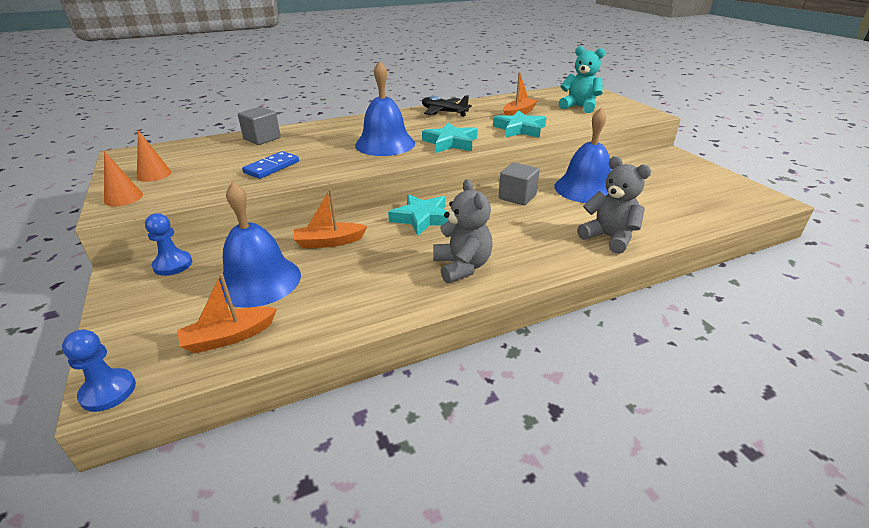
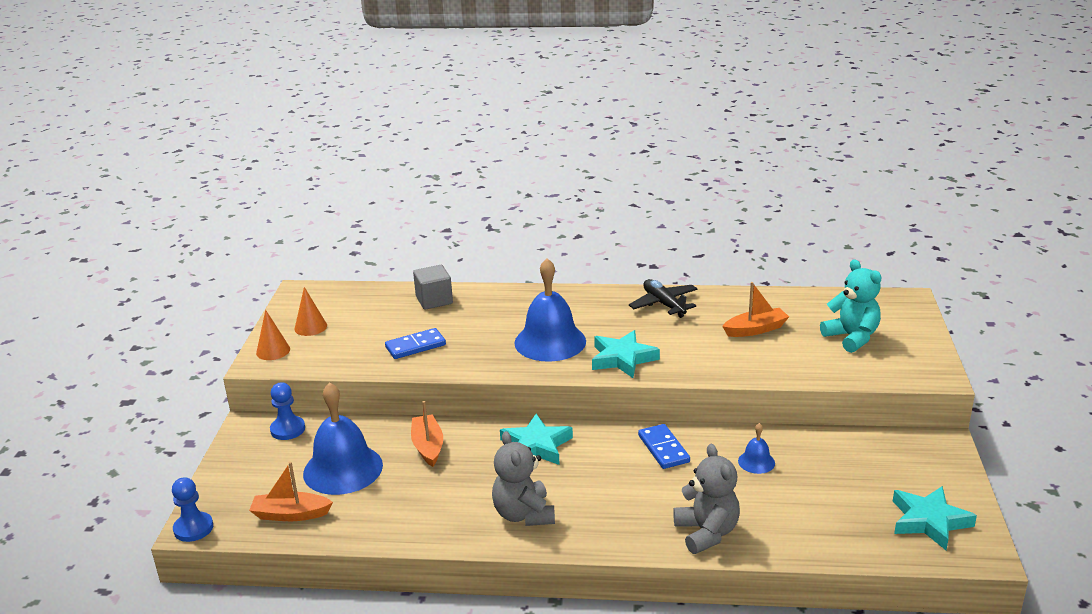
camera: 30 degrees right, 5 degrees down
(329, 242) = (428, 446): orange boat -> orange boat turned 60 degrees clockwise
(462, 267) = (524, 514): grey teddy bear -> grey teddy bear turned 150 degrees clockwise
(517, 197) = (663, 449): grey cube -> blue domino
(519, 129) = (726, 358): turquoise star -> turquoise star (929, 521)
(585, 189) = (756, 462): blue bell -> blue bell, size x0.46

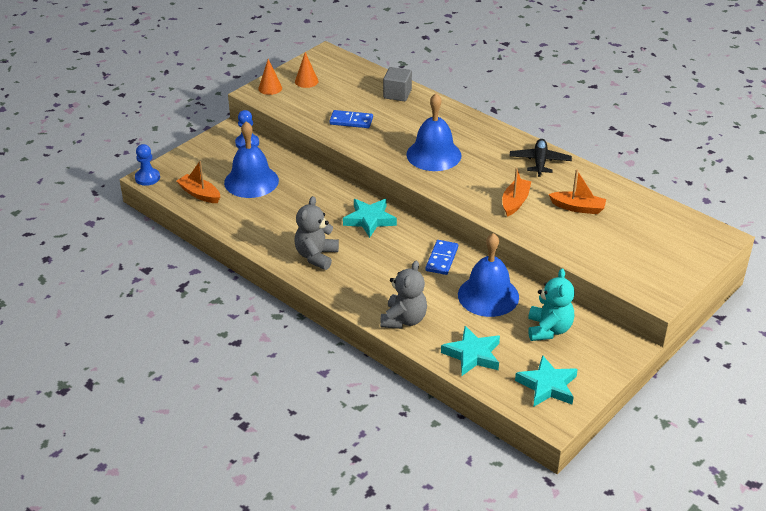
camera: 35 degrees right, 10 degrees up
(428, 446) = (309, 190): orange boat -> orange boat (515, 202)
(622, 358) = (464, 187): turquoise star -> turquoise star (472, 355)
(756, 462) = (488, 295): blue bell -> blue bell, size x2.19
(852, 337) = (637, 244): turquoise teddy bear -> turquoise teddy bear (549, 329)

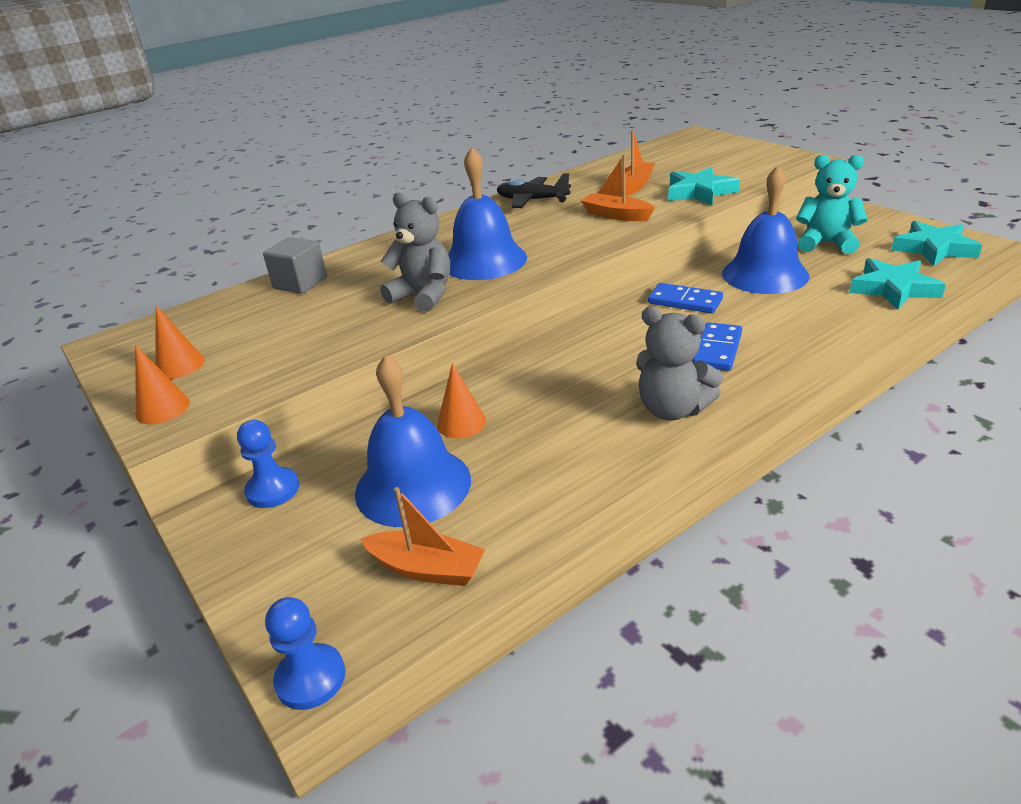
camera: 75 degrees left, 5 degrees down
(200, 194) = (426, 568): orange boat -> orange boat turned 120 degrees counterclockwise
(300, 187) = (461, 423): none -> orange cone
(351, 121) = (349, 323): blue domino -> blue domino (717, 350)
(370, 220) = (579, 355): turquoise star -> turquoise star (699, 192)
(404, 320) = (831, 334): grey teddy bear -> grey teddy bear (423, 295)

